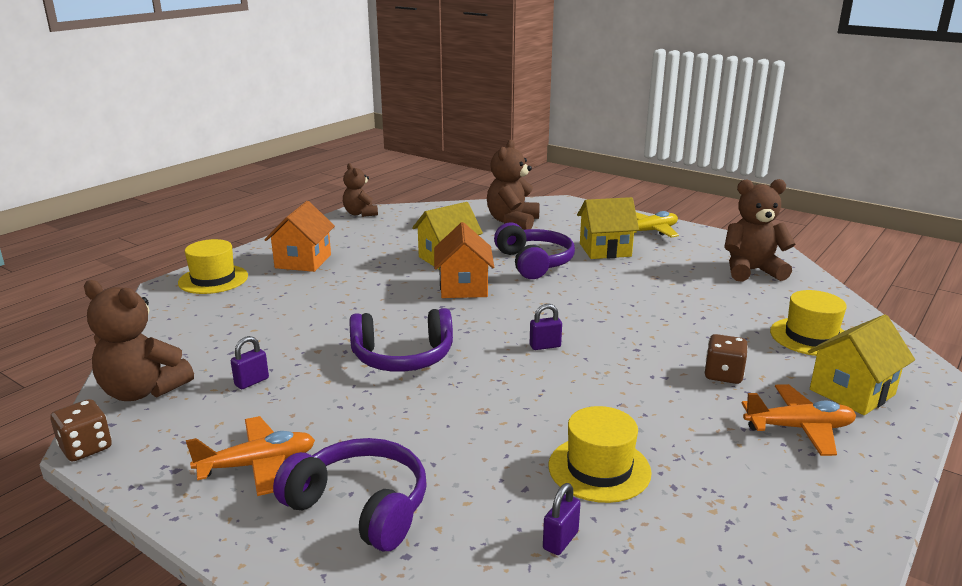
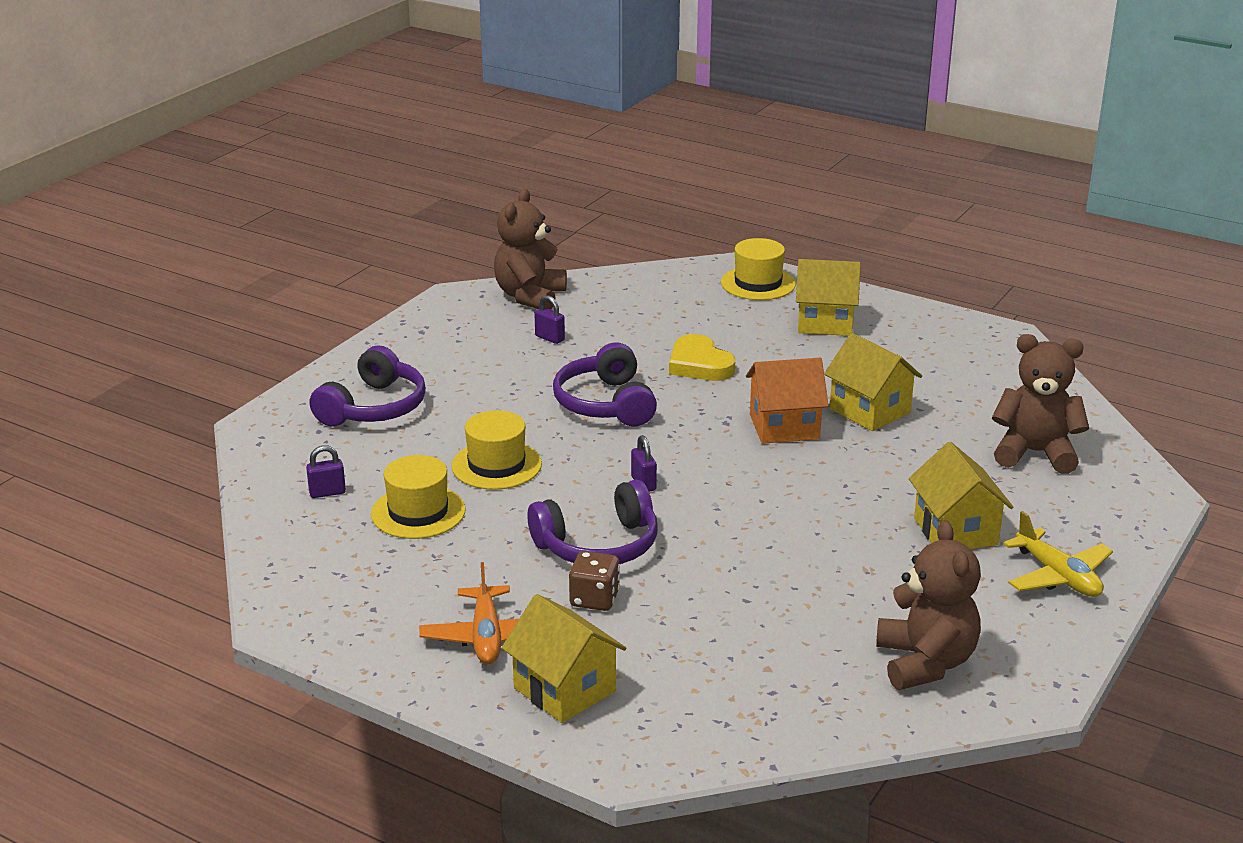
camera: 85 degrees right, 5 degrees up
(86, 448) = (449, 294): brown dice -> none
(258, 465) = (427, 361): orange plane -> none
(303, 261) = (825, 322): orange house -> yellow house
(348, 312) = (699, 364): none -> yellow heart
(360, 214) = (1005, 337): brown teddy bear -> none
(534, 263) = (882, 473): purple headphones -> purple headphones (598, 545)
(560, 540) = (327, 493): purple padlock -> purple padlock turned 45 degrees counterclockwise
(810, 337) = (706, 683): yellow hat -> yellow hat (496, 465)

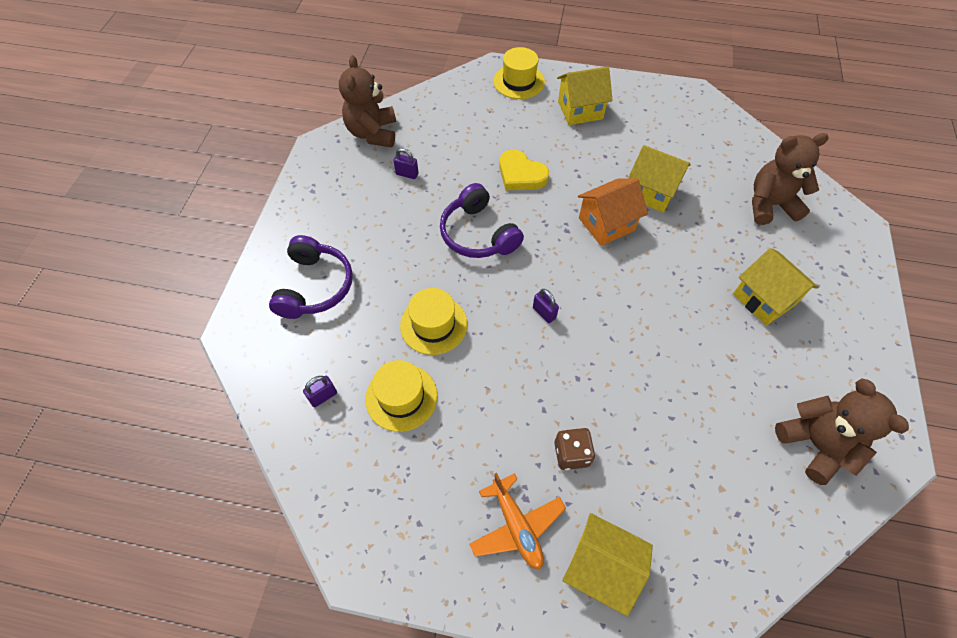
camera: 20 degrees left, 30 degrees up
(598, 545) = (546, 392): purple headphones -> none
(1058, 576) = (846, 325): yellow plane -> none

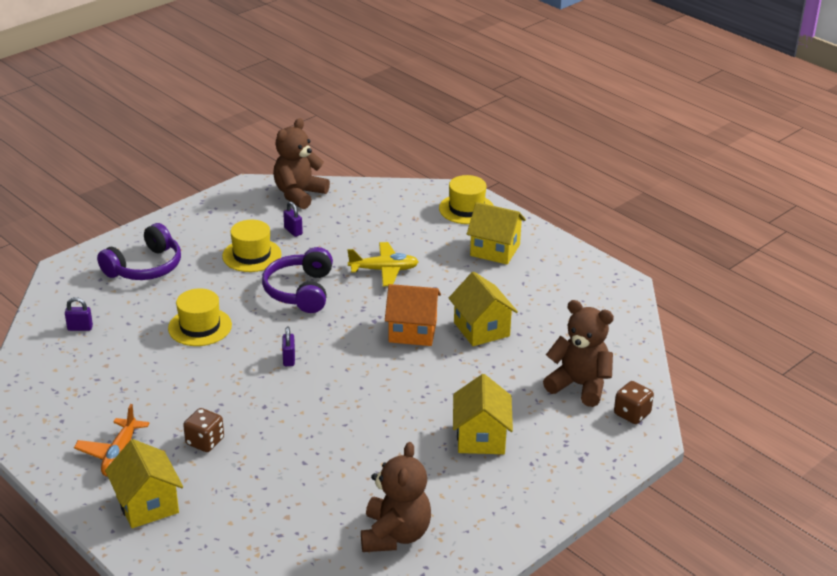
camera: 35 degrees right, 25 degrees down
(401, 397) = (129, 354): yellow hat -> yellow hat (252, 255)
(521, 174) = (384, 270): yellow heart -> yellow plane
(828, 210) = (632, 414): none -> brown dice

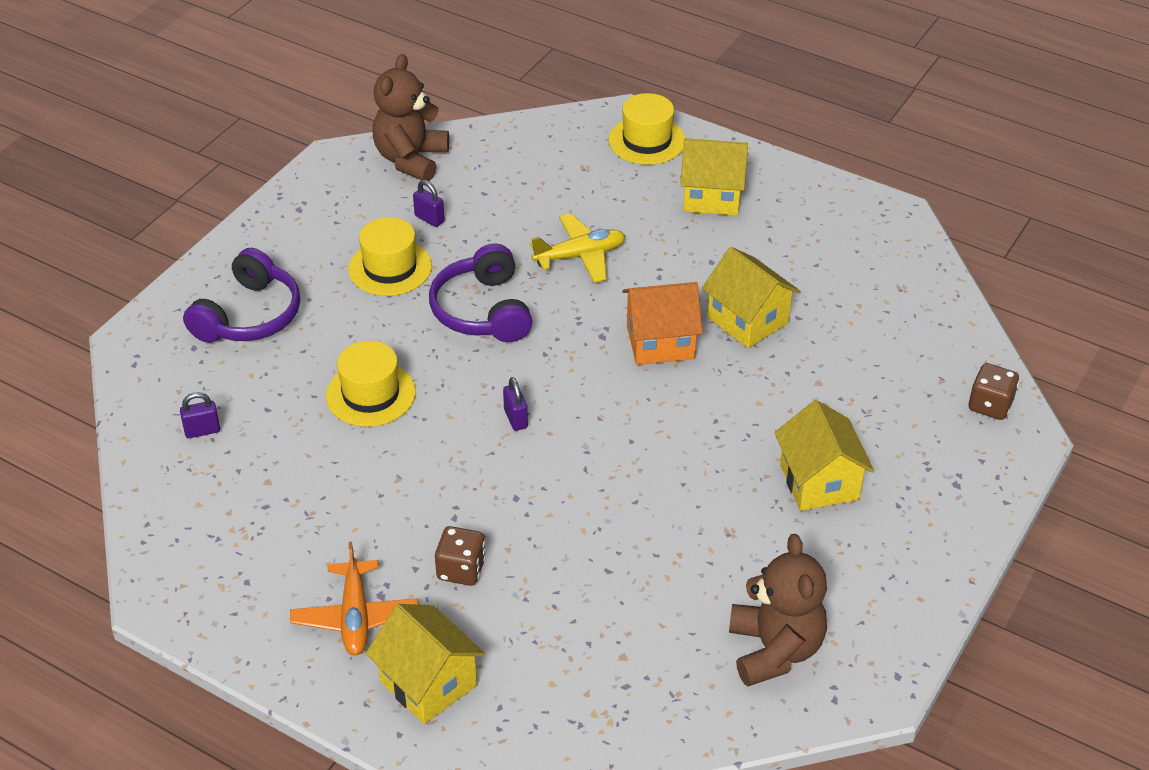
camera: 15 degrees left, 10 degrees up
(579, 385) = (908, 378): brown teddy bear -> none

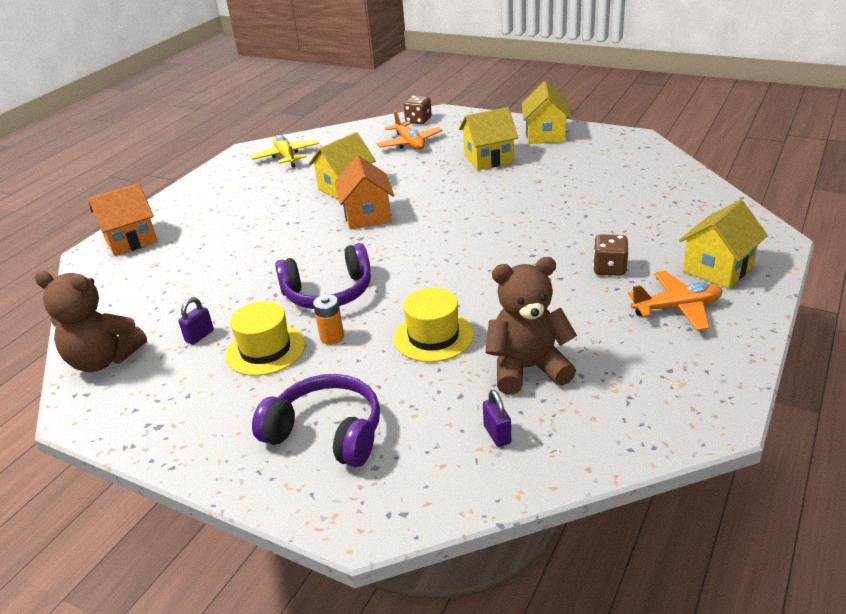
camera: 90 degrees left, 10 degrees down
(395, 315) = (332, 337): none -> orange battery
(515, 419) = (452, 263): purple padlock -> none
(580, 256) = (267, 255): yellow plane -> yellow plane (286, 157)
(647, 140) = (131, 240): yellow hat -> orange house
(712, 197) = (210, 209): yellow house -> yellow house (545, 135)
(774, 650) = (622, 163): brown teddy bear -> brown teddy bear (527, 368)
(895, 391) = (409, 143): none -> orange plane

